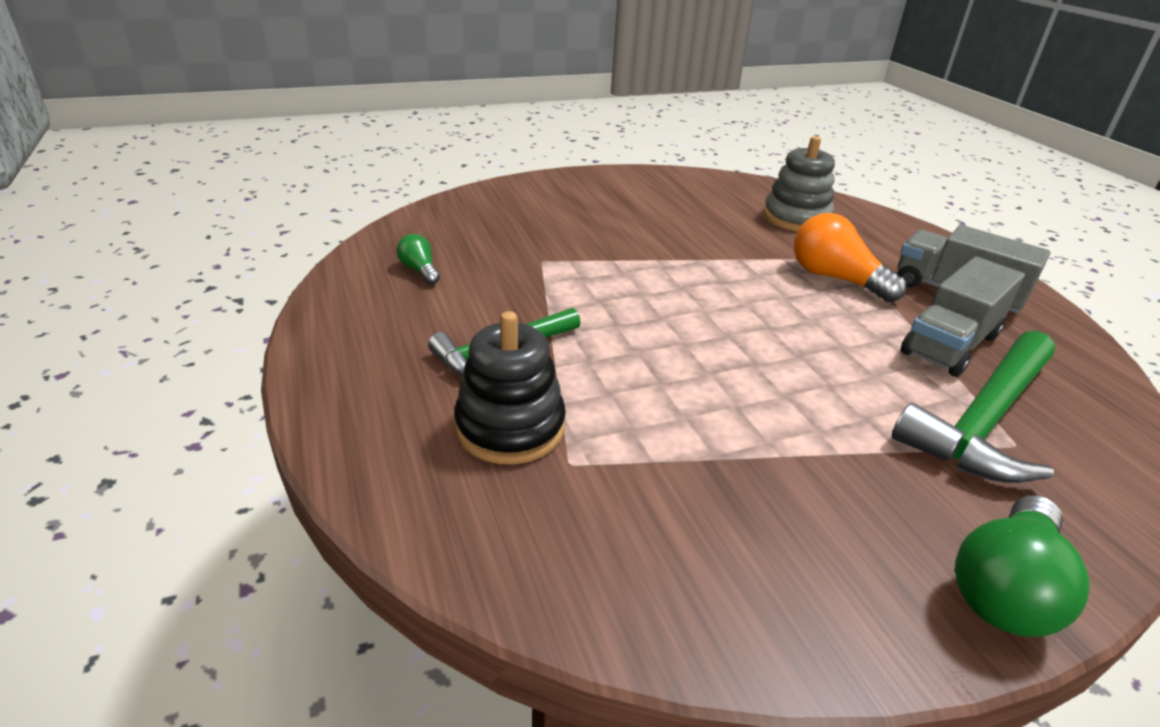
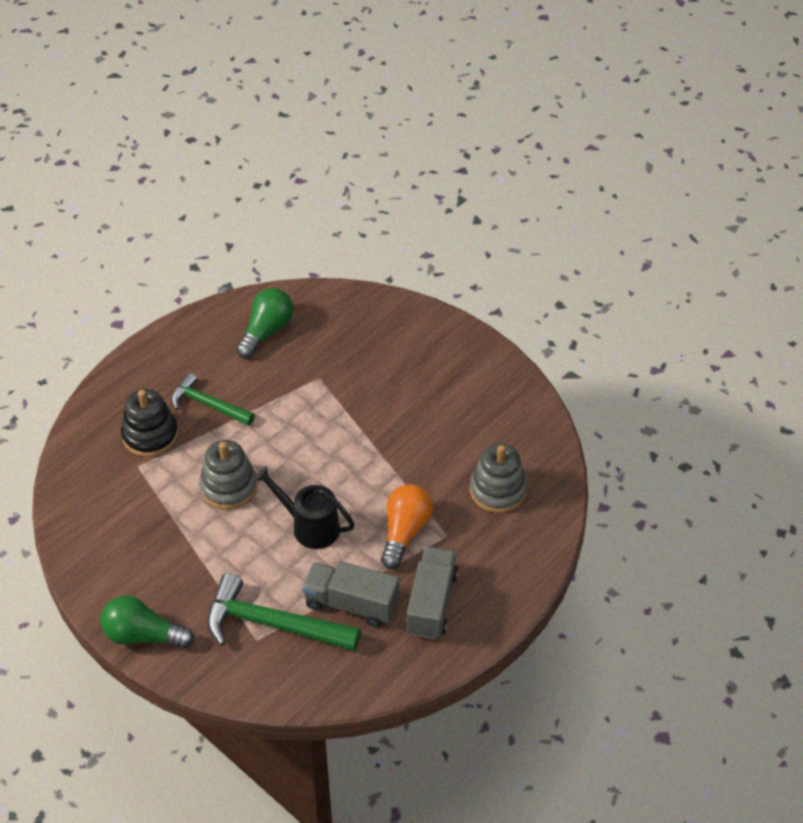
camera: 65 degrees right, 15 degrees up
(420, 270) = (266, 331): green light bulb -> green light bulb, size x1.88
(683, 381) = (229, 487): none -> grey stacking toy
(797, 337) = (309, 526): none -> black watering can

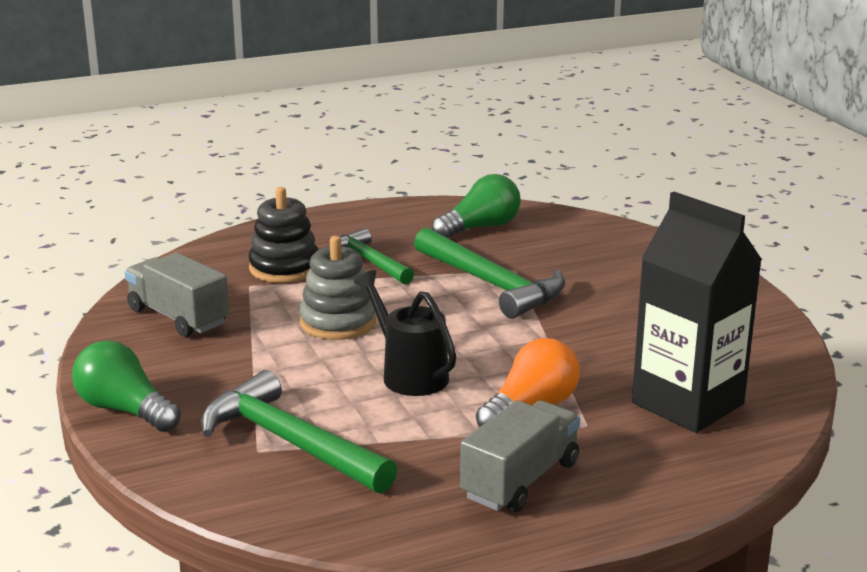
camera: 25 degrees right, 25 degrees down
(311, 403) = (491, 284): none -> green hammer
(351, 604) = (408, 452): grey truck -> grey truck (178, 317)
(498, 490) = (687, 404): grey stacking toy -> black carton

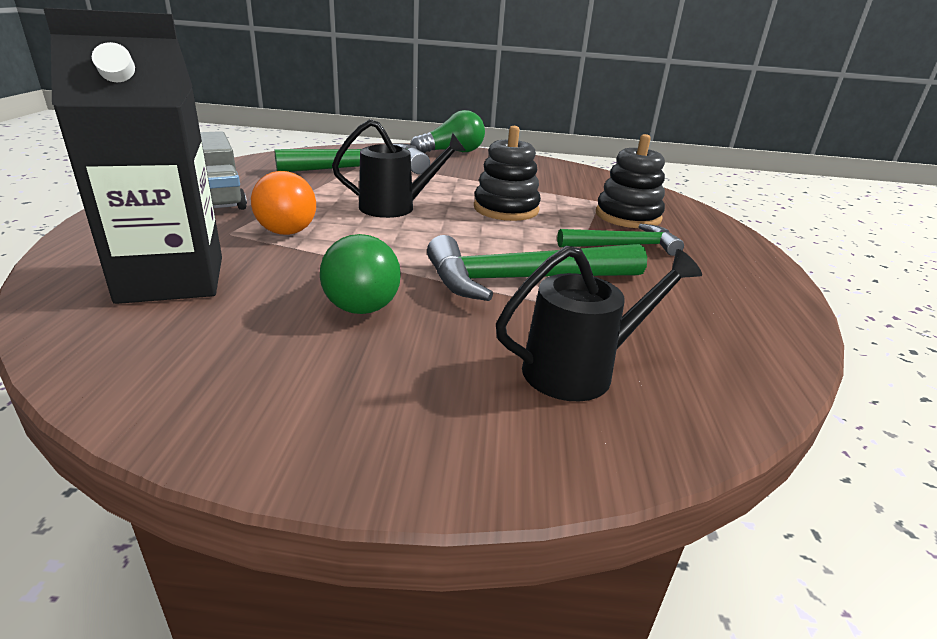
camera: 115 degrees right, 5 degrees up
(178, 317) = (561, 178): grey truck -> none
(338, 322) = (506, 209): grey stacking toy -> black stacking toy
(480, 227) = (700, 325): green light bulb -> green light bulb (362, 296)
(584, 251) = (580, 370): none -> black watering can

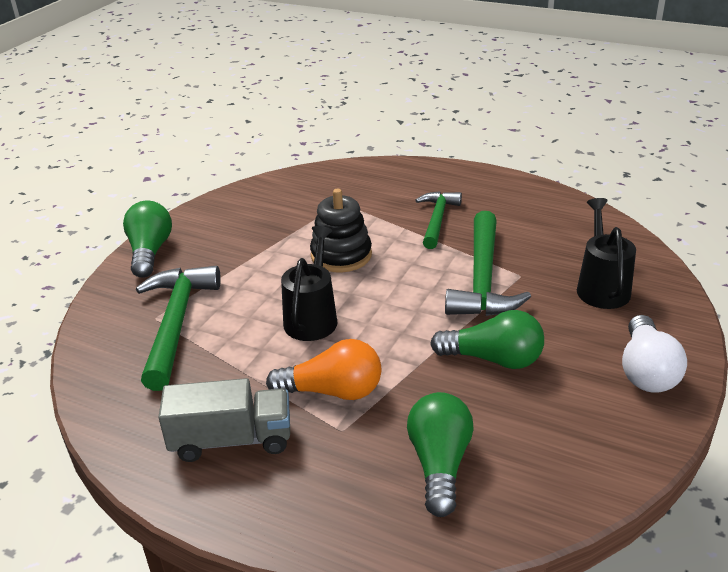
camera: 65 degrees left, 5 degrees up
(172, 279) = (439, 464): black carton -> green light bulb
(375, 423) = (646, 371): none -> white light bulb
(628, 216) = (380, 200): black stacking toy -> none

